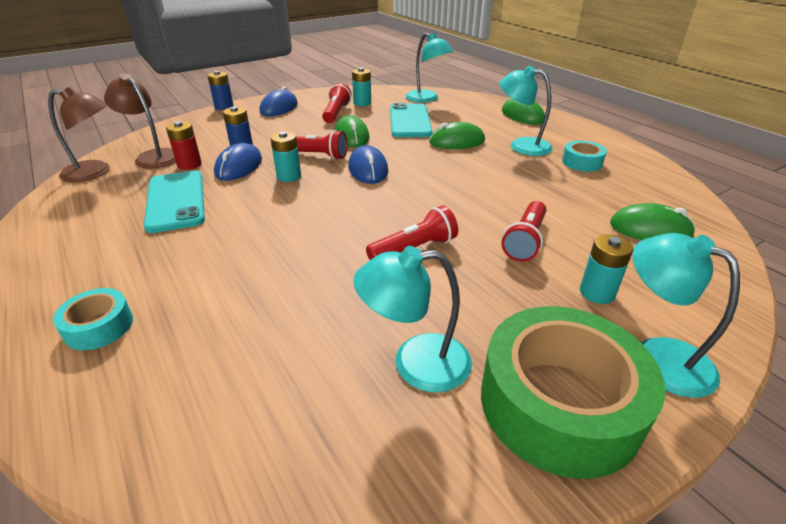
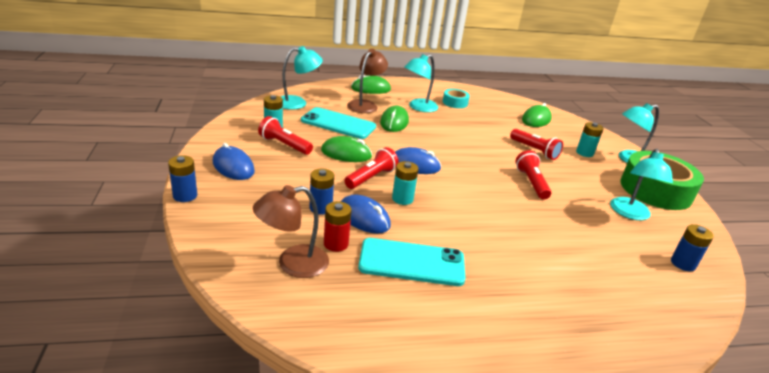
camera: 70 degrees left, 5 degrees down
(95, 172) = (303, 310): brown lamp -> brown lamp (365, 104)
(99, 326) = (587, 320): turquoise tape -> none
(284, 444) = (683, 263): none -> blue battery

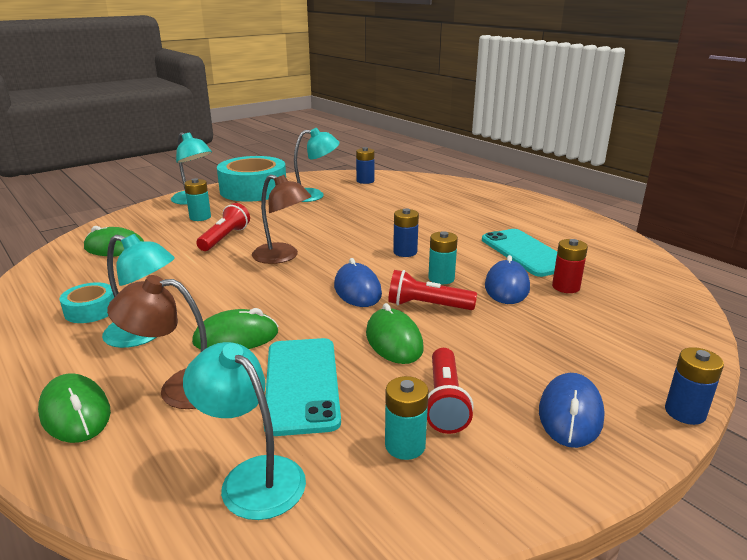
camera: 115 degrees left, 5 degrees down
(293, 264) = (625, 295): brown lamp -> brown lamp (282, 257)
(320, 208) = (533, 313): blue battery -> blue battery (405, 252)
(531, 183) = (310, 231): red flashlight -> none
(655, 190) = (253, 190): green tape -> turquoise tape

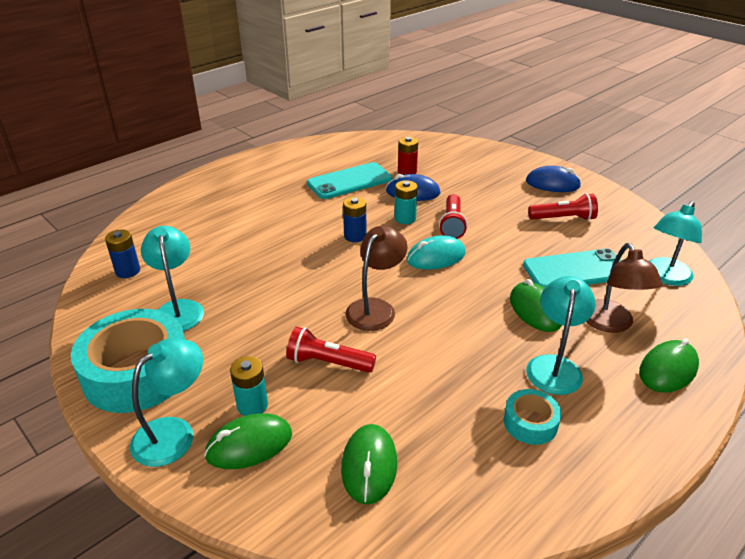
camera: 95 degrees left, 10 degrees up
(357, 290) = (436, 257): blue mouse -> turquoise mouse
(394, 341) = (507, 237): green mouse -> green mouse (249, 445)
(405, 445) = (608, 230): turquoise battery -> none
(685, 412) = (533, 156): blue battery -> none

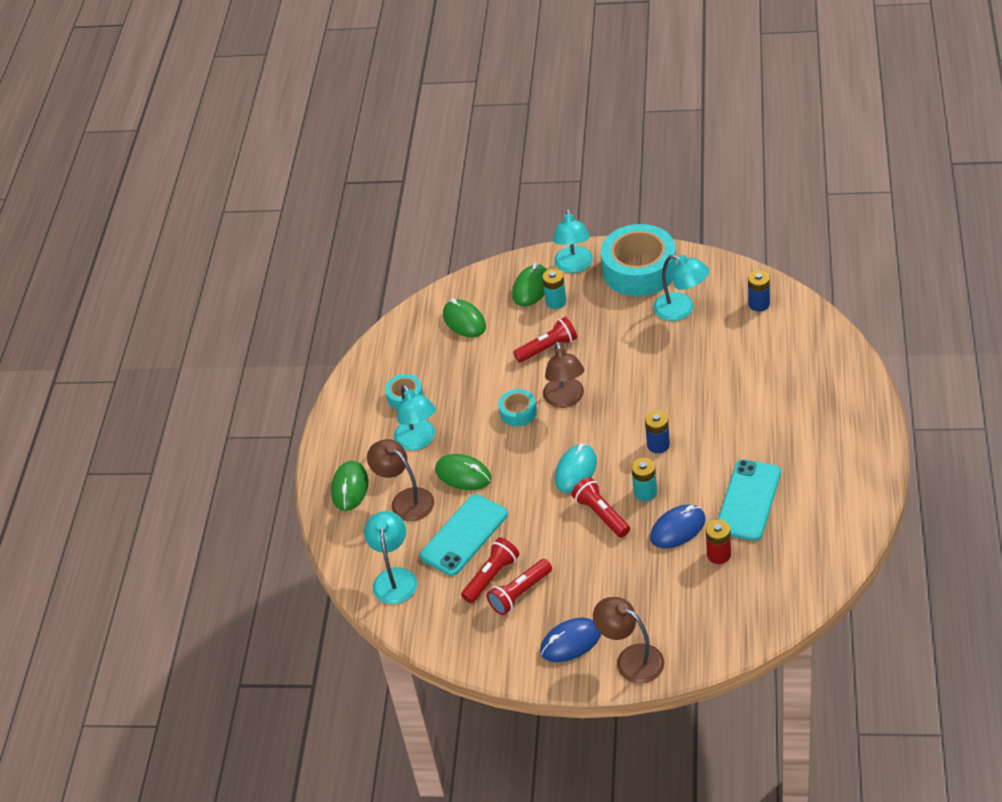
camera: 145 degrees right, 10 degrees up
(429, 326) = (518, 412): none -> turquoise tape
(522, 162) = (631, 659): none -> brown lamp
(576, 236) = (491, 577): none -> red flashlight

